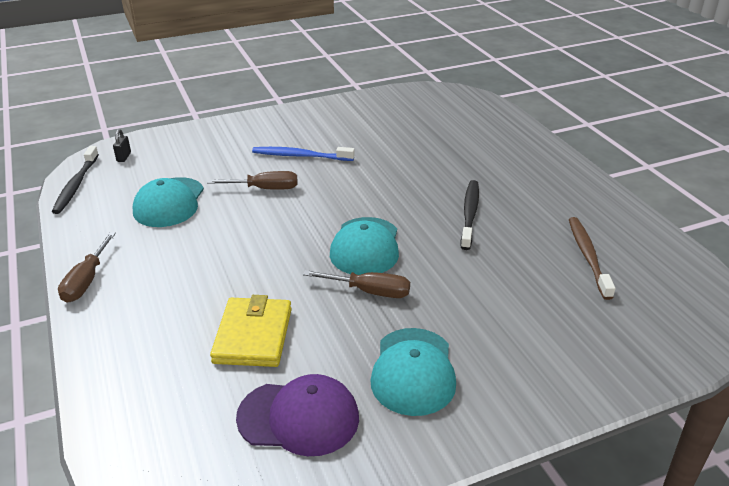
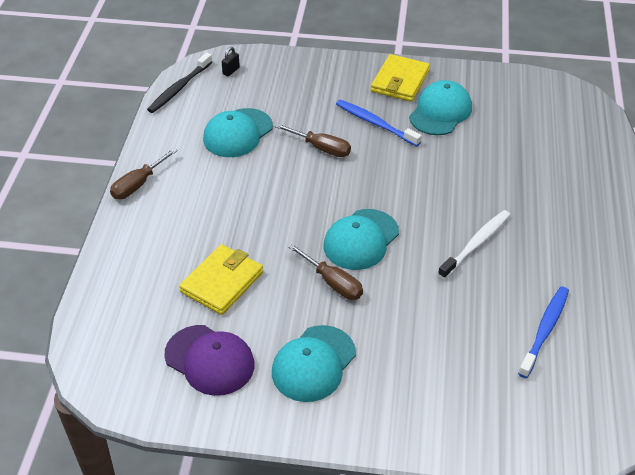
camera: 30 degrees right, 10 degrees up
(296, 121) = (400, 81): none -> yellow wallet
(351, 132) = (440, 112): none -> turquoise cap
(470, 214) = (476, 244): black toothbrush -> white toothbrush
(588, 256) = (545, 330): brown toothbrush -> blue toothbrush

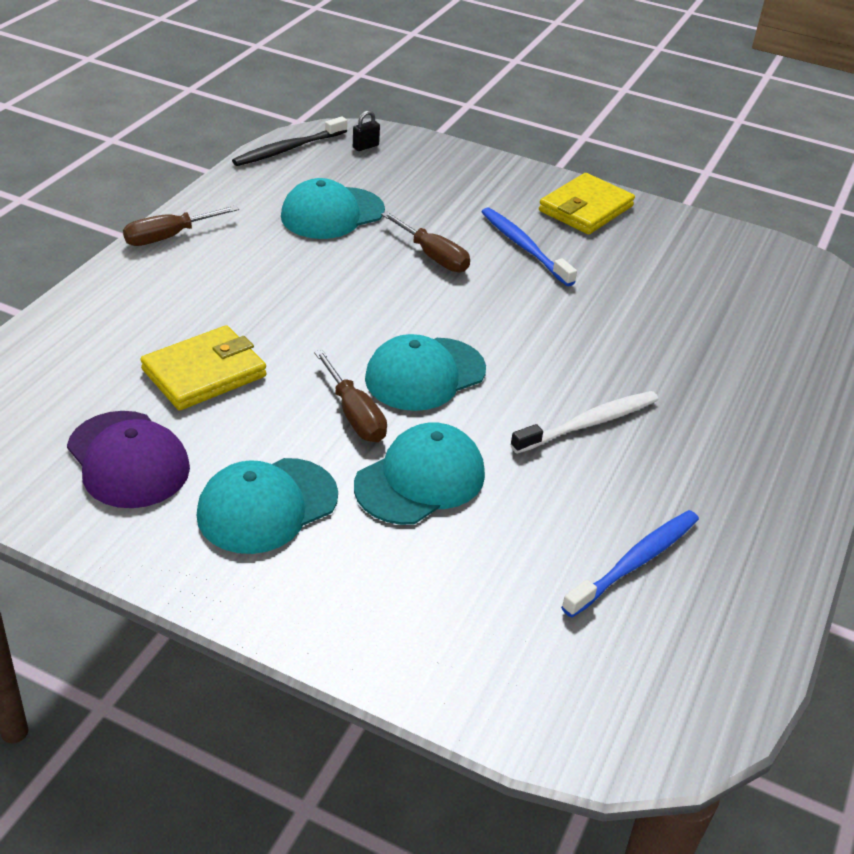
camera: 15 degrees right, 5 degrees down
(440, 112) = (623, 255): turquoise cap -> turquoise cap (420, 479)

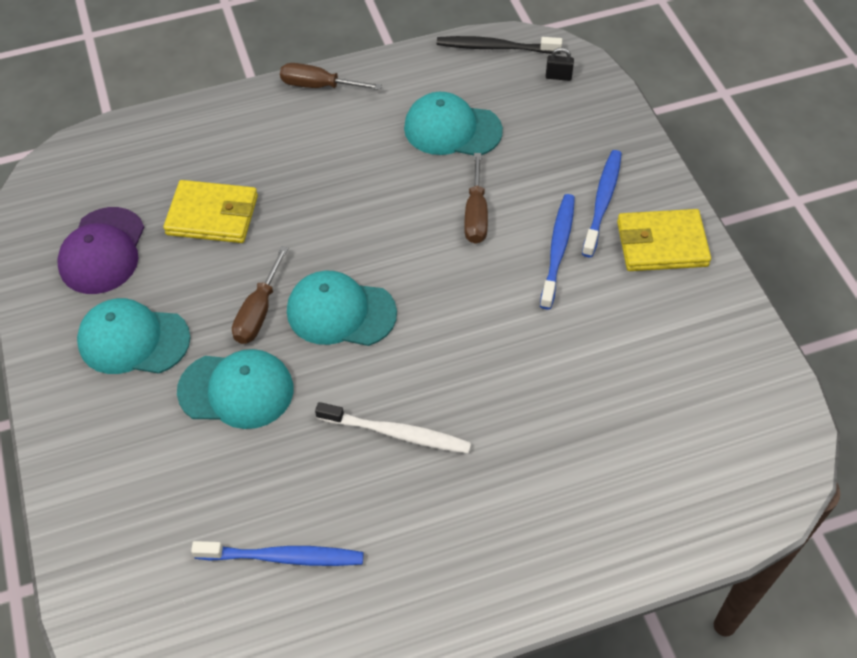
camera: 50 degrees right, 15 degrees up
(511, 204) = (602, 202): none -> blue toothbrush

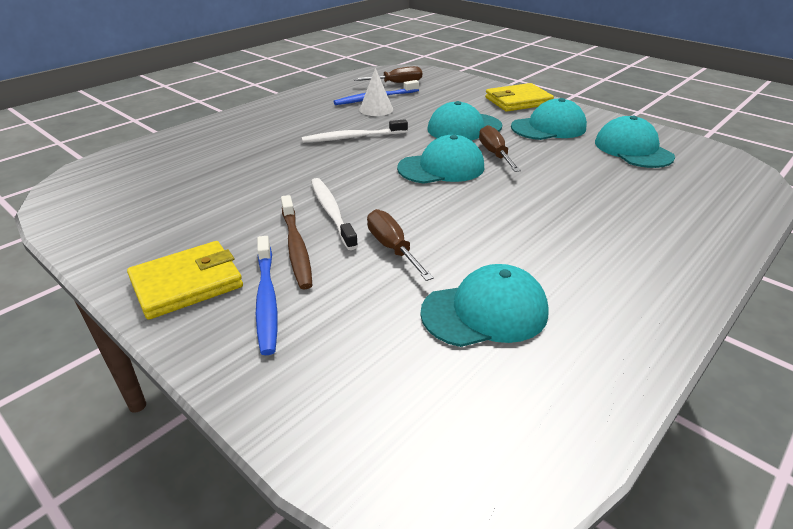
camera: 150 degrees right, 20 degrees down
(102, 251) = (633, 149): purple cap -> turquoise cap
(212, 215) = (598, 183): yellow wallet -> yellow wallet (518, 101)
(310, 511) = (376, 109): none -> white cone
(319, 86) = (674, 302): brown screwdriver -> brown screwdriver (396, 83)
(495, 47) = (539, 455): black toothbrush -> none
(503, 285) = (332, 212): none -> white toothbrush
(558, 76) = (407, 444): black padlock -> none
(558, 249) = (296, 247): blue toothbrush -> brown toothbrush

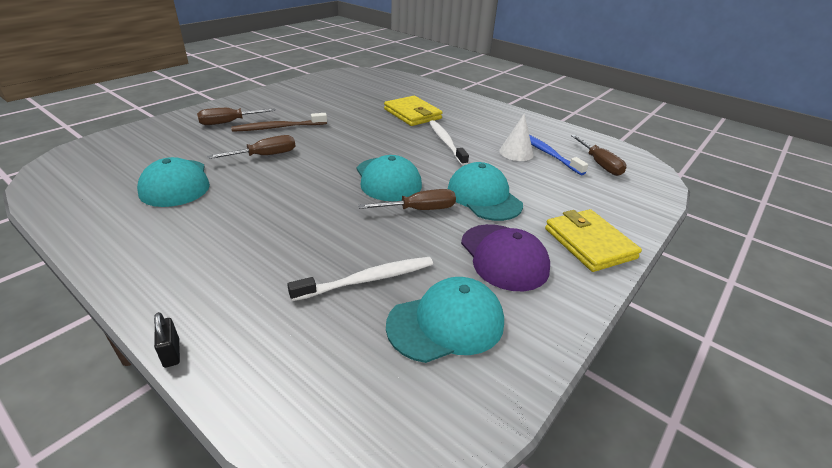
camera: 85 degrees right, 0 degrees up
(187, 283) = (254, 105): yellow wallet -> yellow wallet (412, 114)
(266, 299) = (229, 122): blue toothbrush -> brown screwdriver
(332, 212) = (318, 136): white toothbrush -> white toothbrush (368, 280)
(549, 127) = (503, 257): turquoise cap -> purple cap
(745, 250) = (171, 353): none -> black padlock

